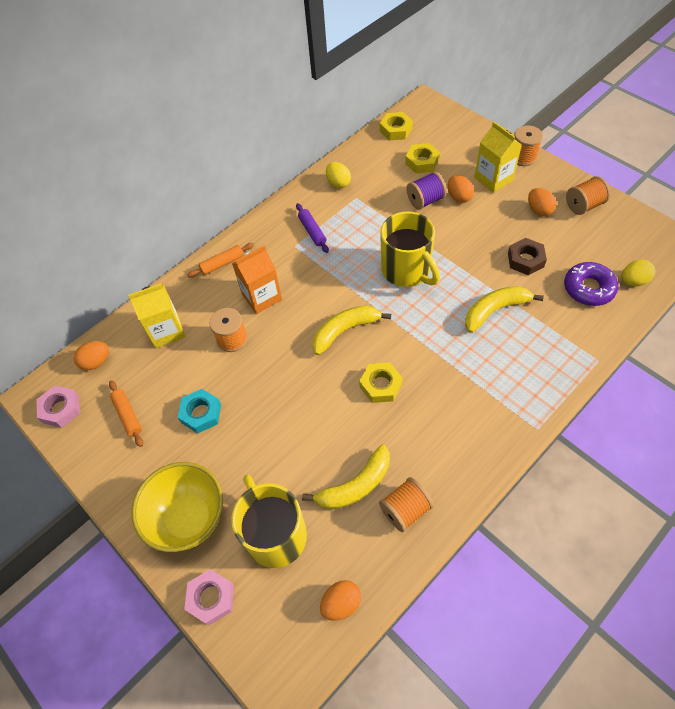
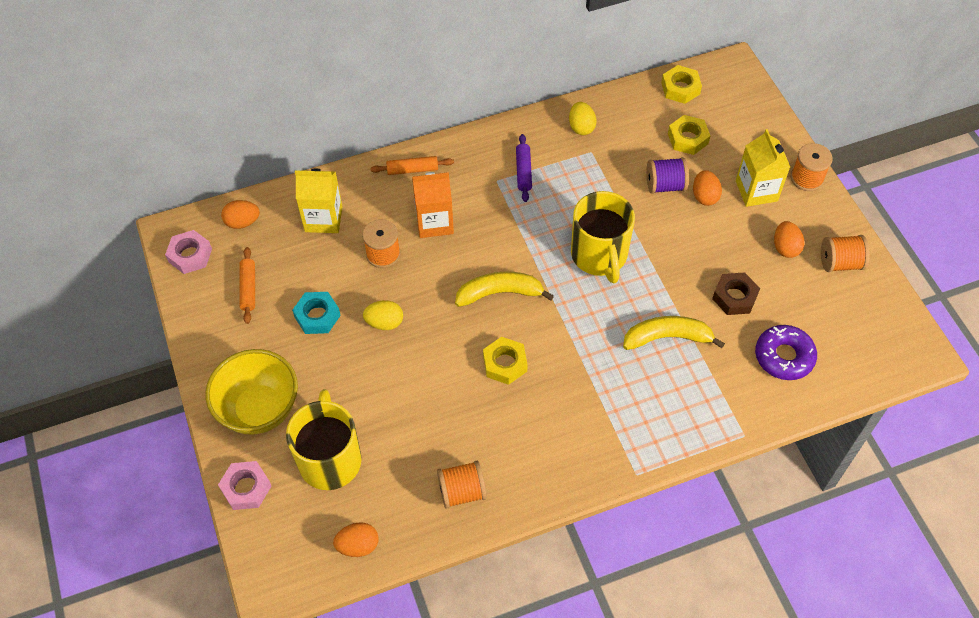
camera: 20 degrees right, 0 degrees up
(355, 485) = (427, 448): yellow banana -> none
(633, 281) = (839, 369): yellow egg -> yellow egg (385, 323)

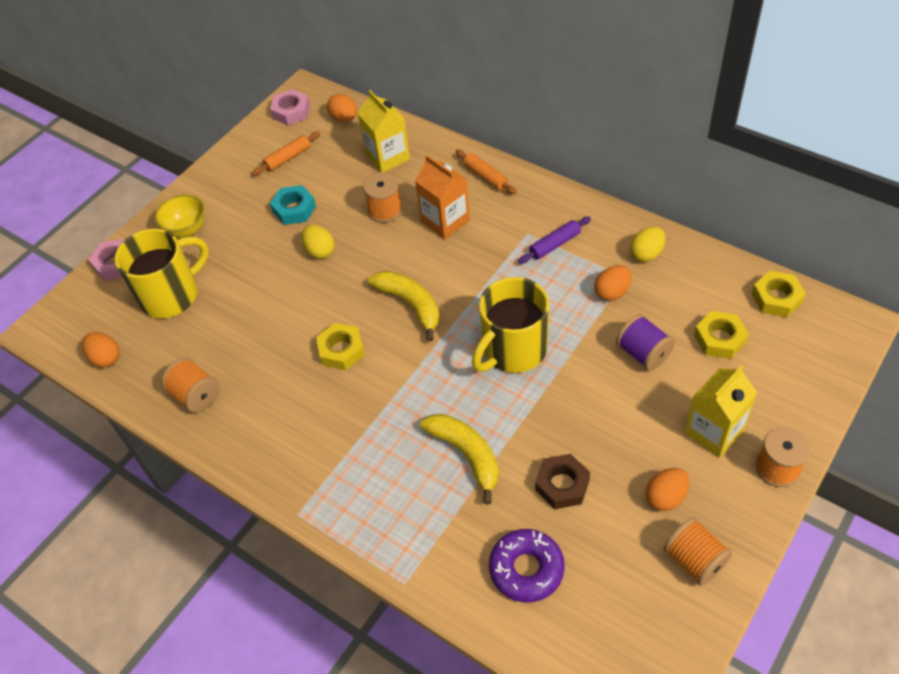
camera: 60 degrees right, 5 degrees down
(260, 409) = (187, 229): yellow bowl -> yellow bowl, size x0.61
(704, 196) = (662, 392): orange egg -> orange egg (612, 292)

